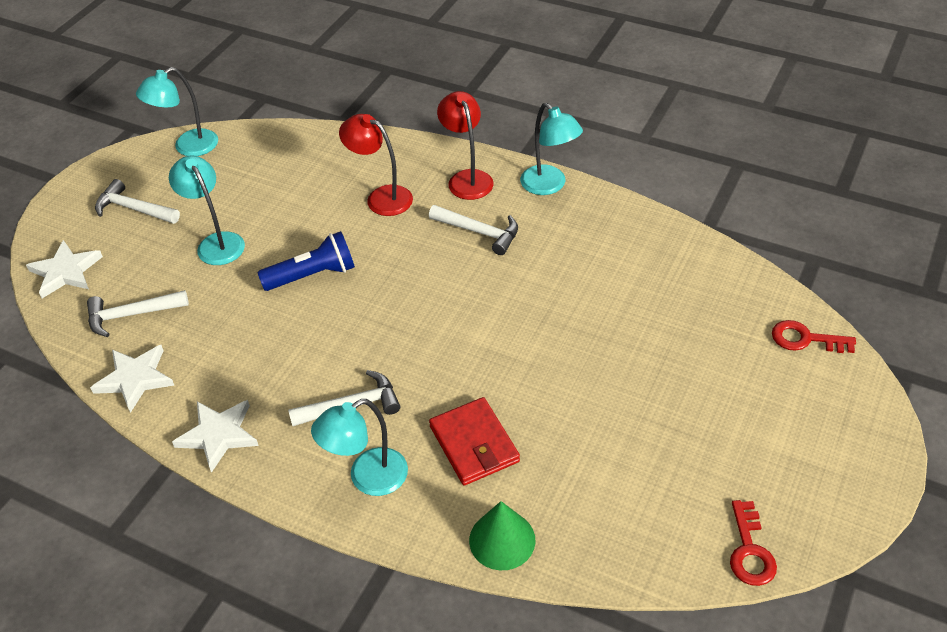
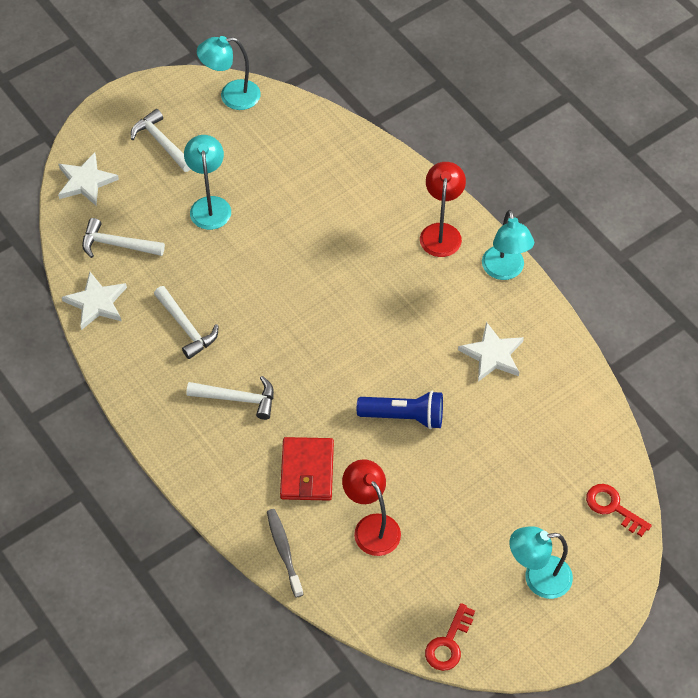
camera: 25 degrees right, 10 degrees up
(218, 435) = (133, 377): white star -> white star (492, 355)
(312, 275) = (267, 271): blue flashlight -> blue flashlight (404, 416)
(367, 478) = (218, 461): turquoise lamp -> turquoise lamp (538, 578)
(381, 197) = (360, 219): red lamp -> red lamp (371, 526)
(479, 232) = (419, 290): white hammer -> white hammer (186, 327)
(502, 540) = (284, 551): green cone -> grey toothbrush

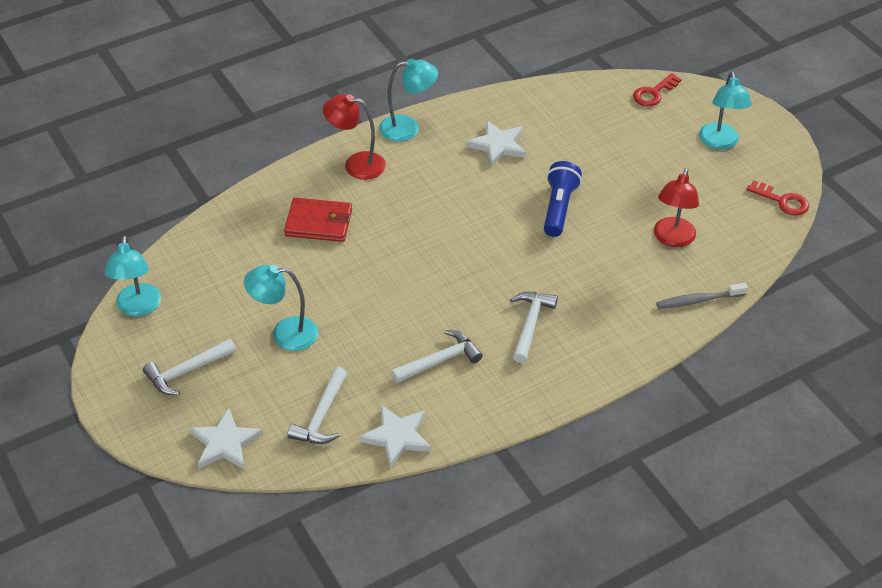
camera: 85 degrees left, 10 degrees down
(307, 471) = (614, 278): red wallet -> red wallet (318, 223)
(371, 526) = (672, 239): red lamp -> red lamp turned 45 degrees counterclockwise

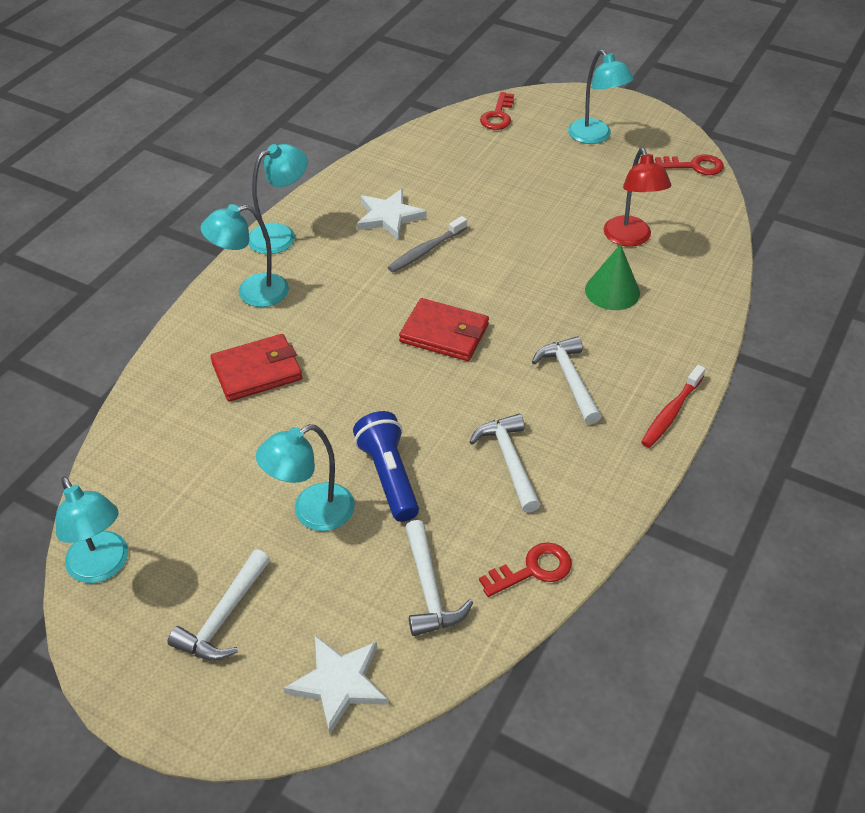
camera: 30 degrees left, 0 degrees up
(356, 164) = (252, 293): red lamp -> turquoise lamp
(397, 437) = (533, 569): white star -> red key
(439, 361) = (509, 461): white hammer -> white hammer turned 45 degrees counterclockwise
(467, 251) = (444, 333): none -> red wallet
(558, 208) = (499, 253): blue flashlight -> blue flashlight (389, 476)
(584, 381) = (671, 412): none -> red toothbrush
(620, 274) = (612, 291): none -> green cone
(698, 300) = (704, 285): grey toothbrush -> grey toothbrush (426, 250)

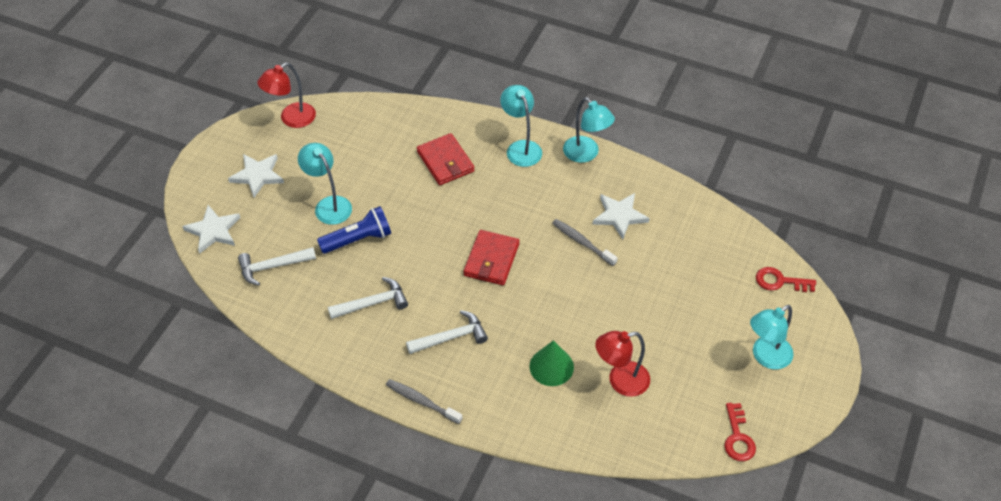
camera: 85 degrees right, 5 degrees up
(103, 567) = (291, 119): turquoise lamp -> red lamp
(224, 617) = (257, 176): white hammer -> white star
(533, 569) = (285, 318): red key -> none
(671, 412) = (421, 401): red toothbrush -> grey toothbrush

